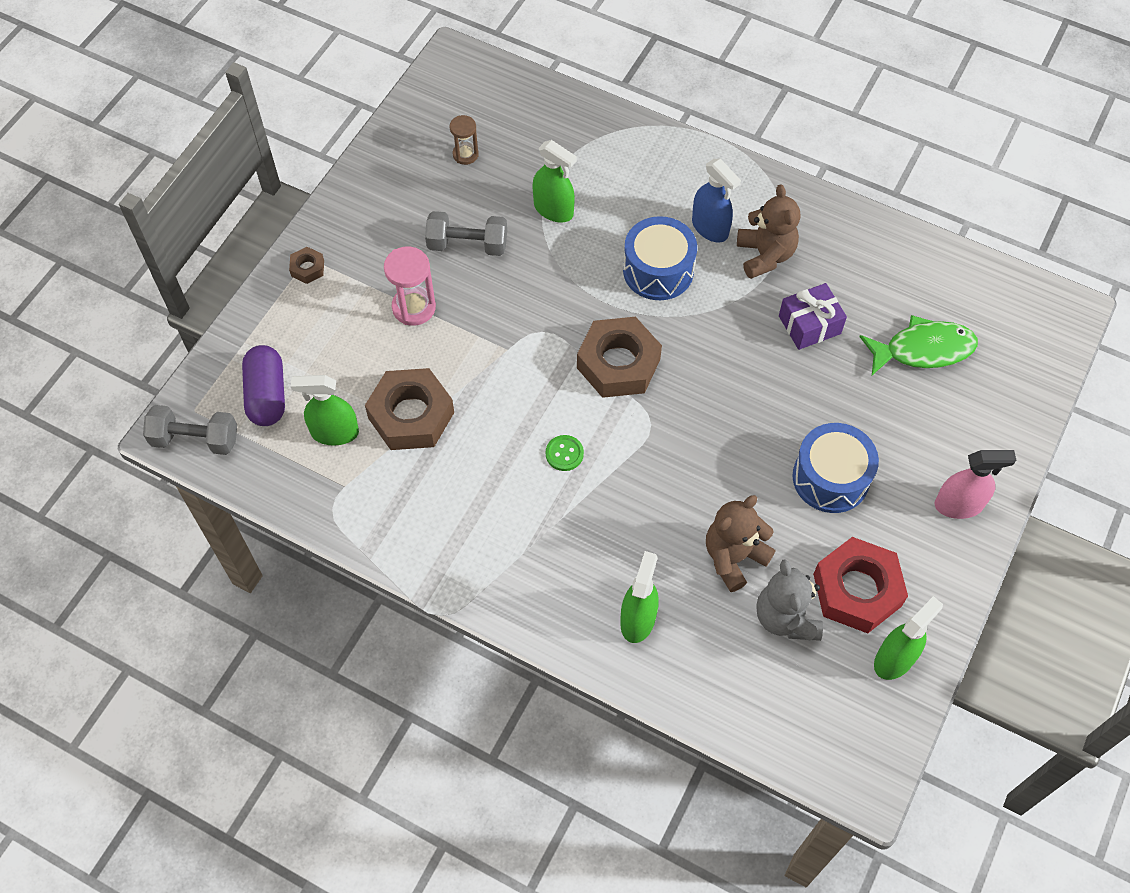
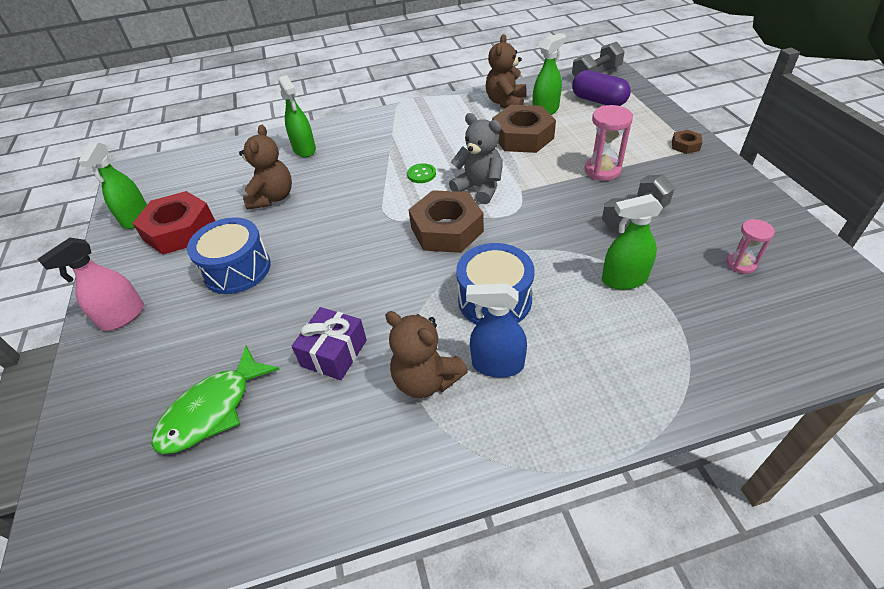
camera: 140 degrees right, 15 degrees down
(348, 488) = (506, 102): none -> brown teddy bear
(465, 154) = (741, 264): brown hourglass -> pink hourglass
(786, 617) = (219, 195): grey teddy bear -> grey teddy bear (479, 188)

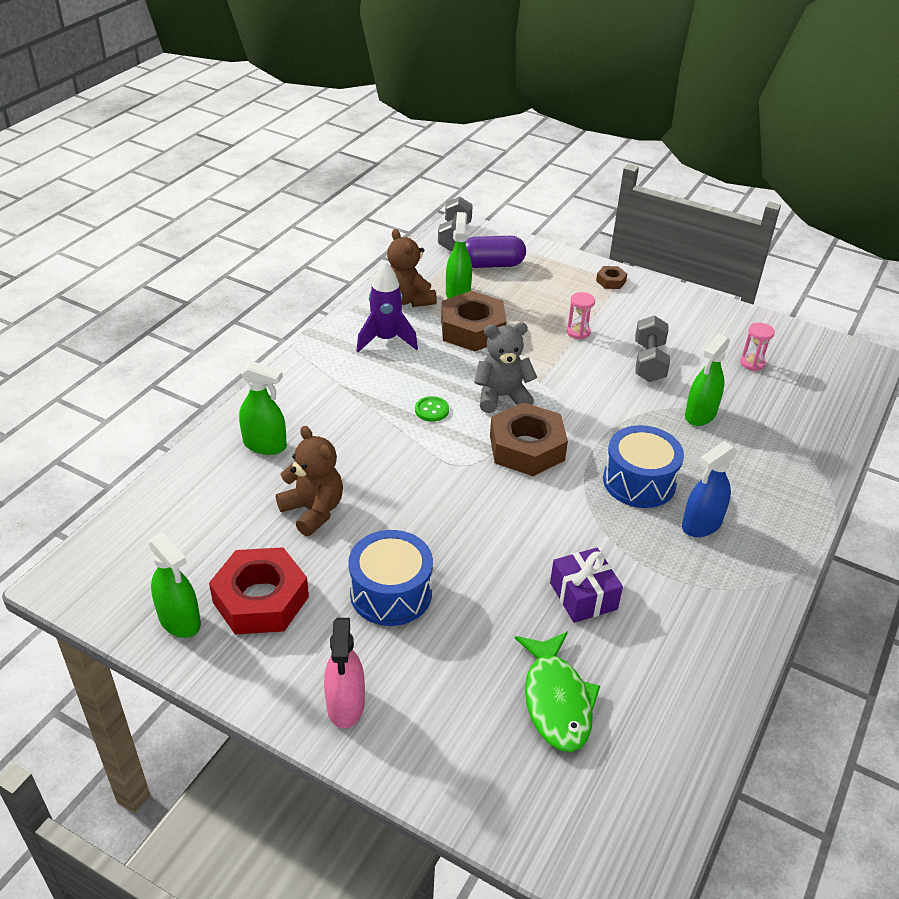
camera: 50 degrees left, 5 degrees down
(426, 380) = (672, 567): brown teddy bear -> none
(456, 120) = (386, 340): none -> purple rocket
(602, 170) = (578, 332): pink hourglass -> pink hourglass, size x0.63

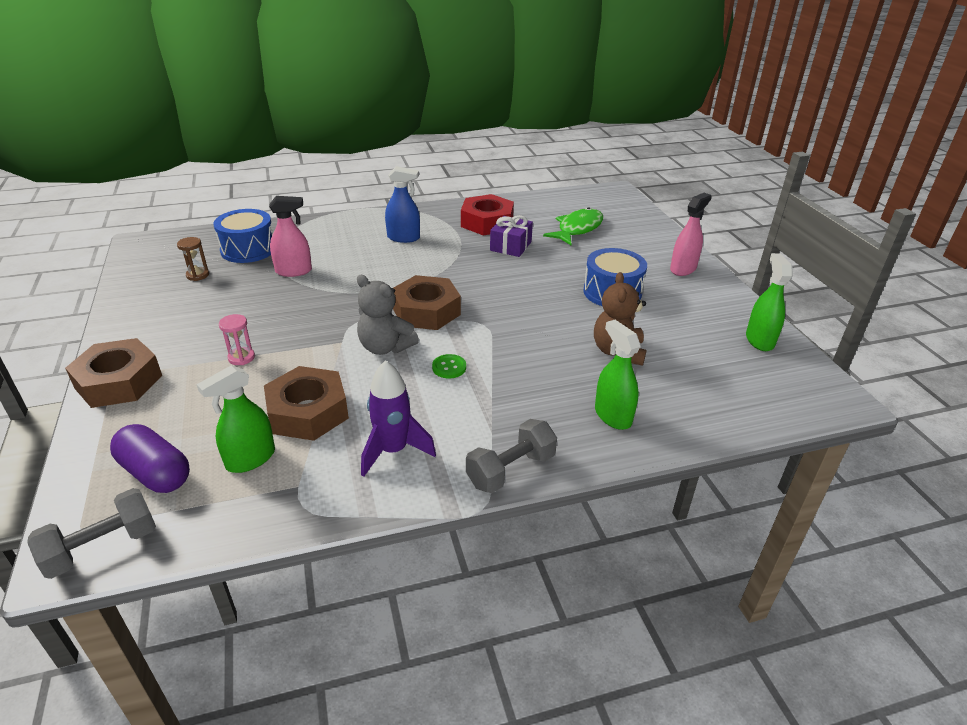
camera: 135 degrees left, 5 degrees down
(260, 599) = (697, 326): red nut -> red nut (487, 222)
(408, 300) = (303, 485): brown teddy bear -> none
(611, 281) = (119, 382): brown nut -> brown nut, size x2.20
(639, 481) = (396, 265): blue drum -> blue drum (248, 249)
(649, 362) = (249, 311): grey dumbbell -> grey dumbbell (511, 470)
(700, 415) = (294, 271): green spray bottle -> pink spray bottle
(752, 363) = (197, 275): pink hourglass -> brown hourglass

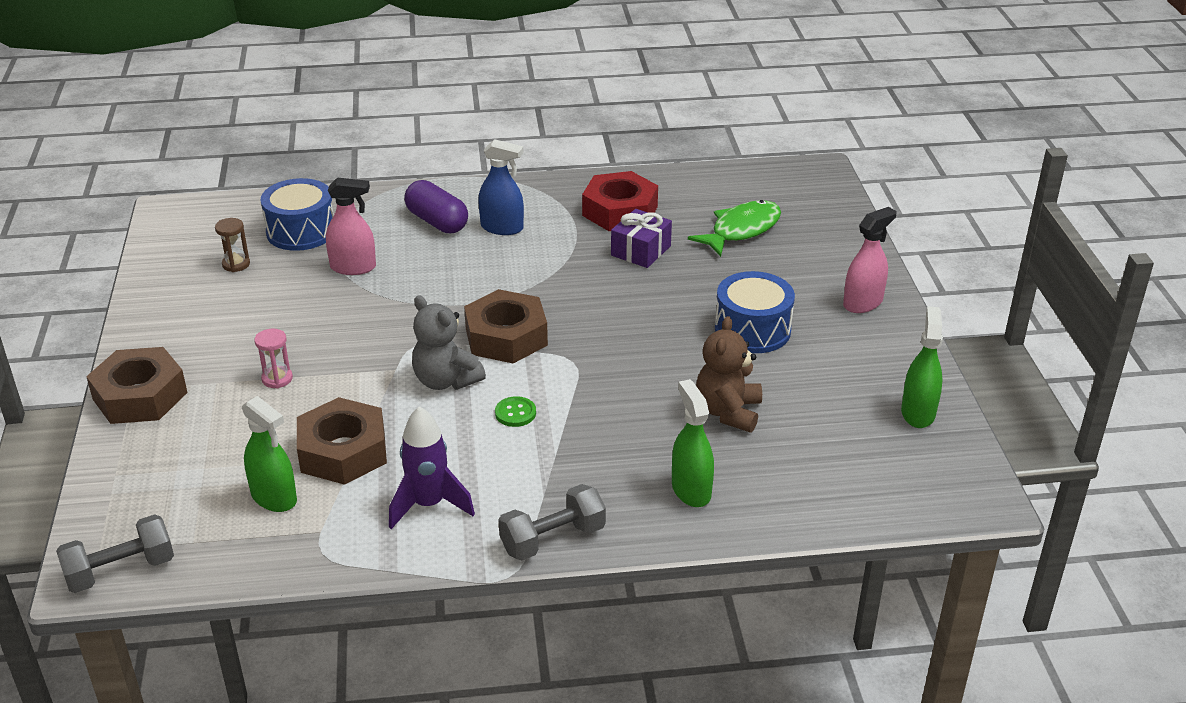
camera: 10 degrees right, 0 degrees up
(155, 473) = (175, 502): purple capsule -> purple capsule (437, 222)
(250, 459) = (274, 498): green spray bottle -> green spray bottle turned 105 degrees counterclockwise

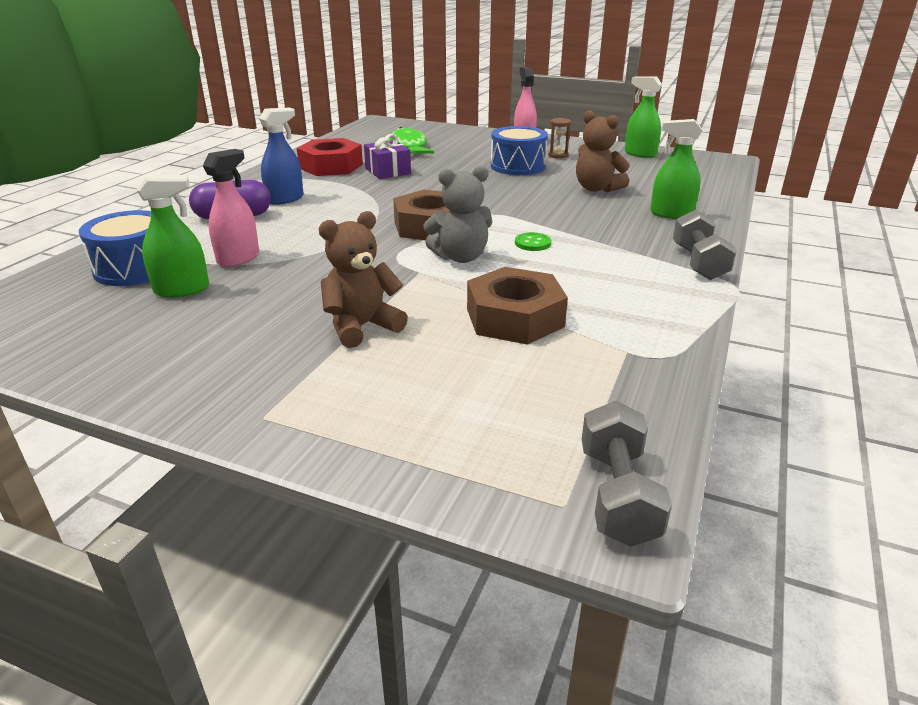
camera: 60 degrees left, 5 degrees down
(140, 396) = (282, 416): brown nut -> none
(236, 264) = (127, 309): brown hourglass -> brown hourglass (558, 155)
(274, 498) = (556, 366): green spray bottle -> green spray bottle (182, 290)
(277, 379) = (362, 327): pink hourglass -> brown teddy bear
(429, 505) = (624, 297): purple rocket -> none

